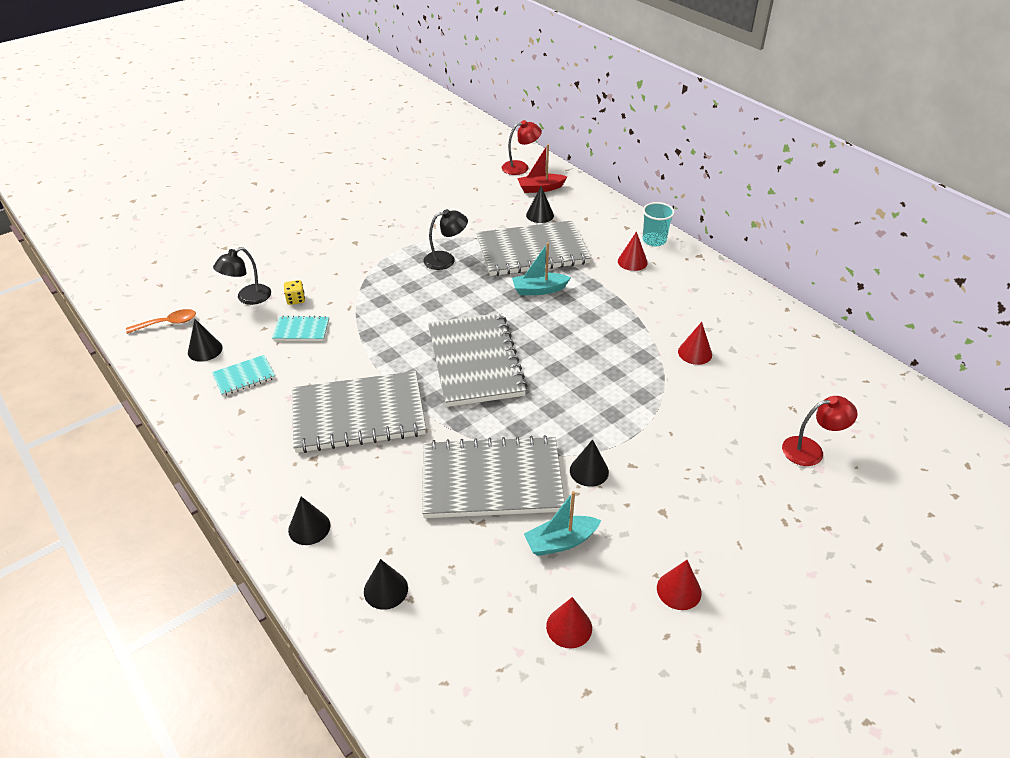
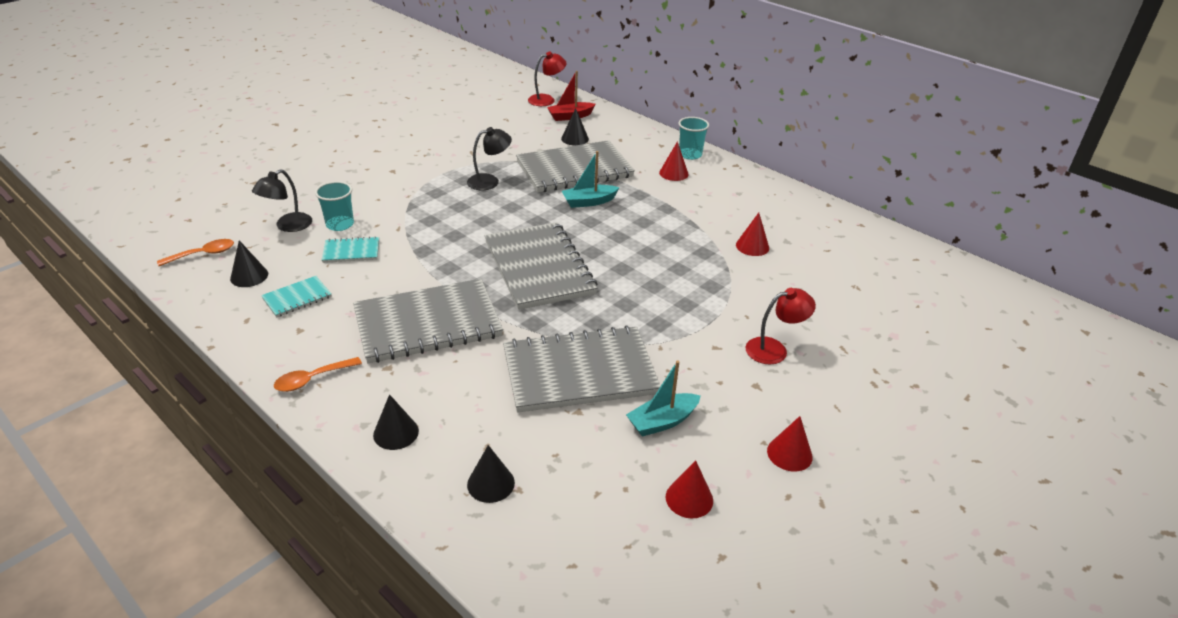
camera: 10 degrees left, 5 degrees down
(244, 464) = (312, 379): none -> orange spoon
(296, 299) = (340, 224): yellow dice -> turquoise cup
(589, 471) = (675, 356): black cone -> none
(811, 450) = (882, 320): red lamp -> red lamp (774, 349)

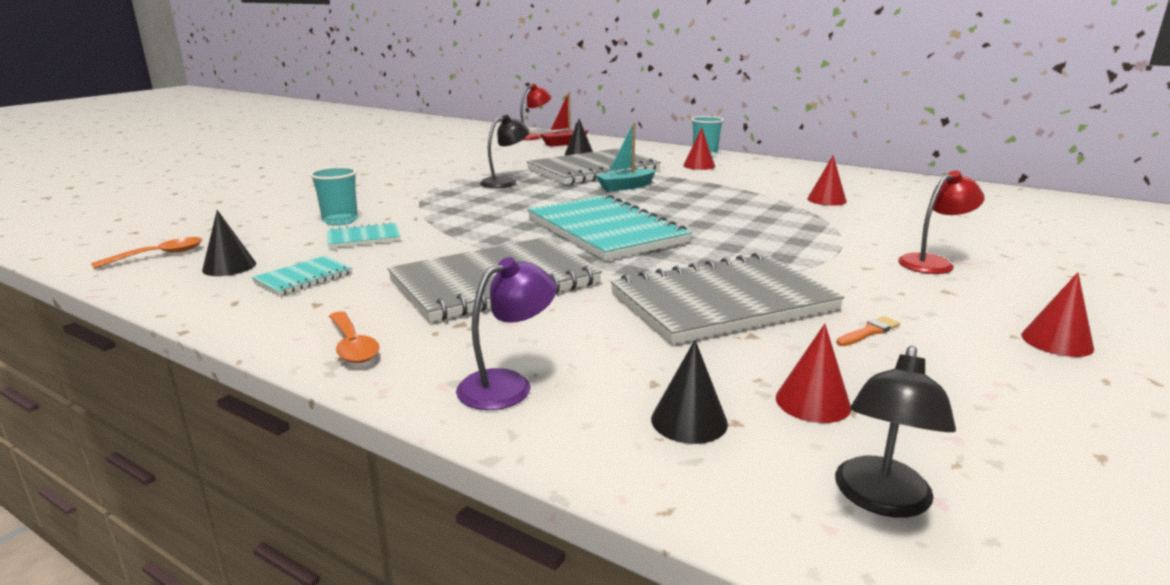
camera: 10 degrees left, 15 degrees down
(288, 226) = (272, 226): black lamp -> black lamp (881, 500)
(312, 379) = (352, 346): orange spoon -> orange spoon turned 75 degrees counterclockwise
(396, 433) = (507, 384): black cone -> purple lamp
(539, 268) = (605, 231): grey notebook -> turquoise notebook
(662, 421) = (869, 332): turquoise boat -> orange brush
(689, 498) = (984, 399): red cone -> red cone (812, 402)

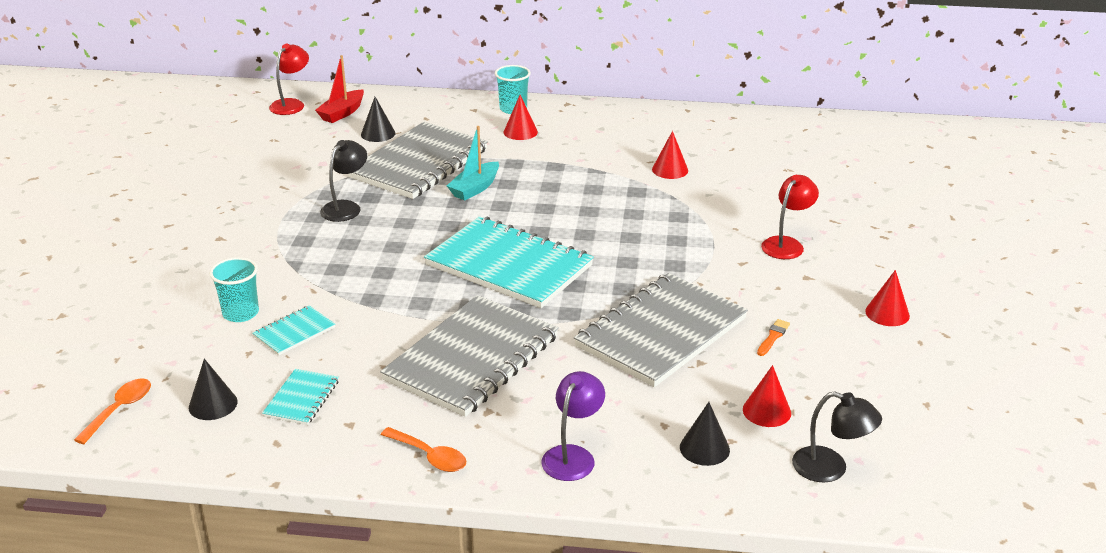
camera: 25 degrees left, 10 degrees up
(881, 500) = (830, 468): black lamp -> black lamp turned 60 degrees counterclockwise

